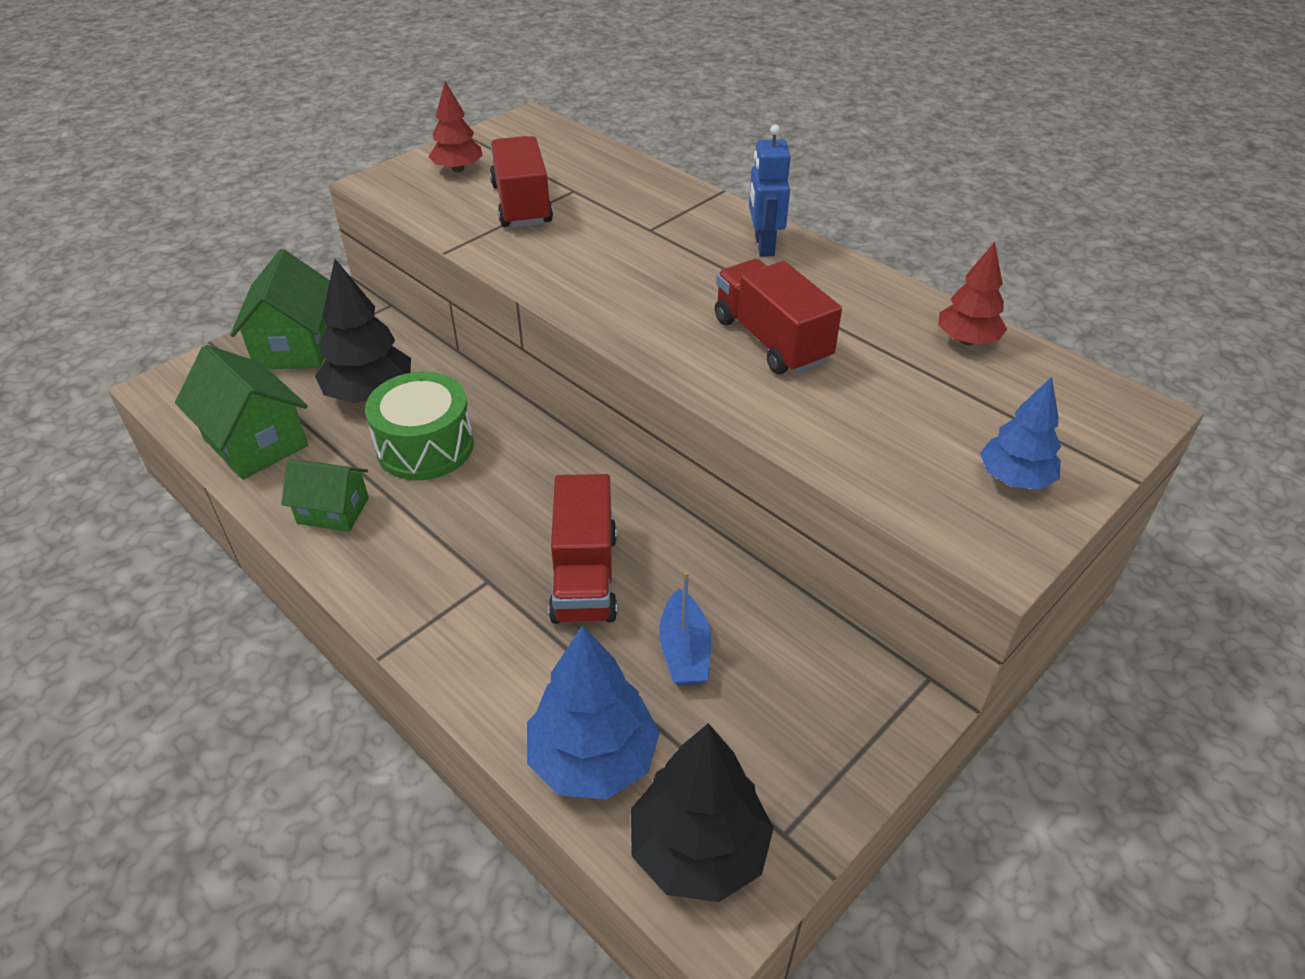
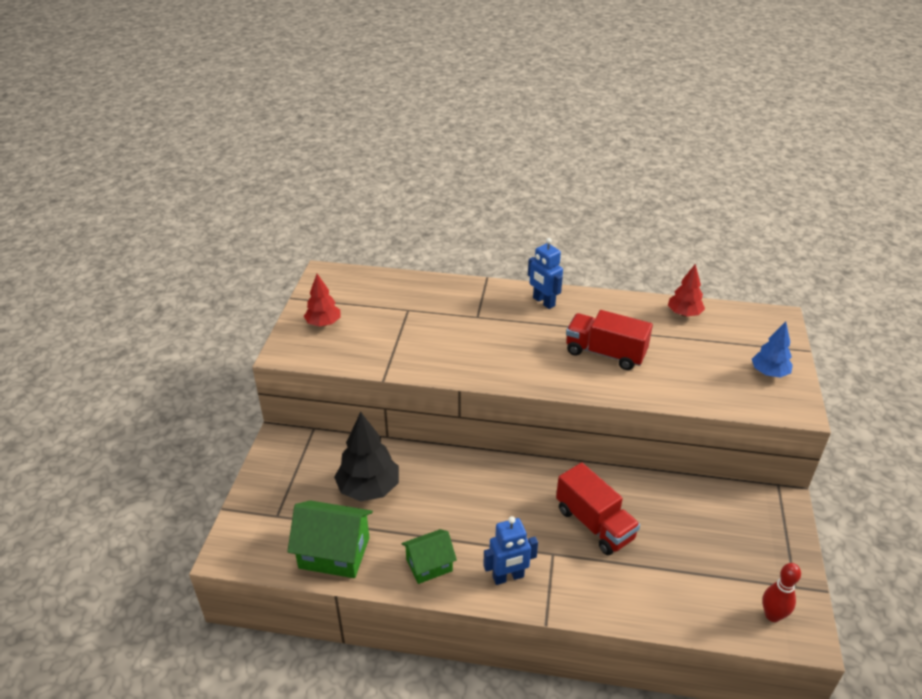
camera: 35 degrees left, 5 degrees down
(295, 346) = (284, 483): green house -> none
(402, 576) = (508, 577): none -> blue robot
(425, 446) = (436, 501): green drum -> none
(522, 204) = (390, 331): red truck -> none
(593, 759) = (692, 606): blue tree -> none
(684, 650) = (675, 532): blue boat -> none
(698, 850) = (772, 615): black tree -> red bowling pin

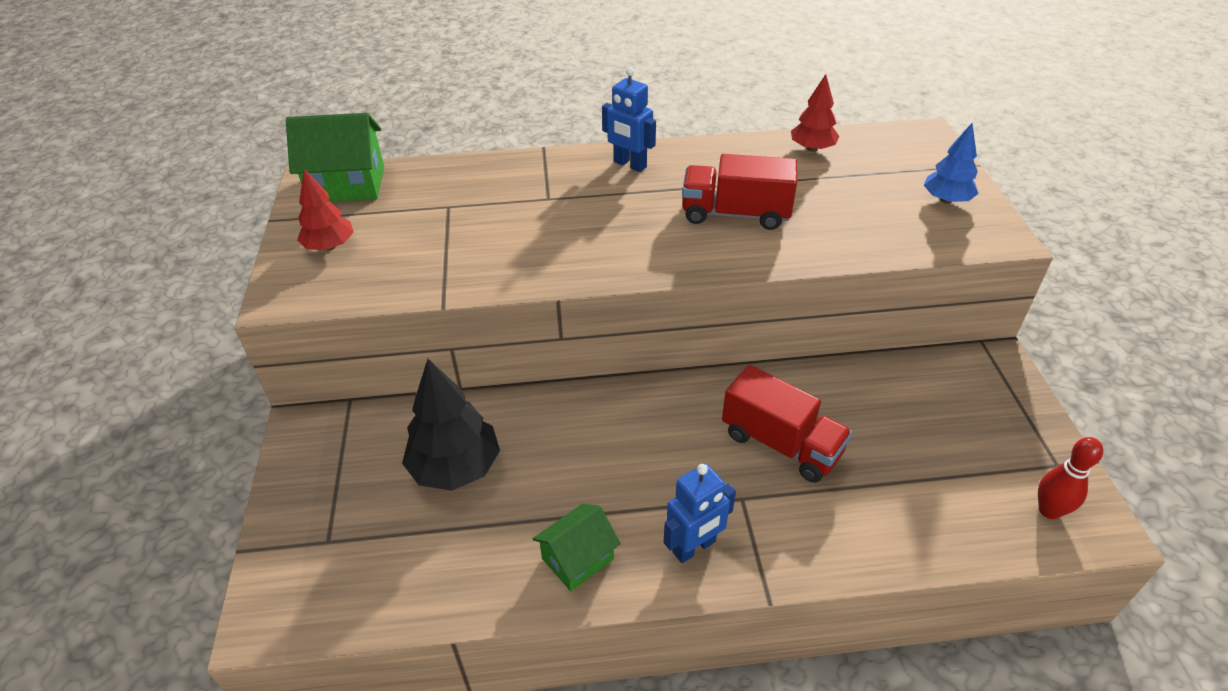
camera: 15 degrees left, 5 degrees up
(334, 552) = (432, 576): green house -> green house (347, 185)

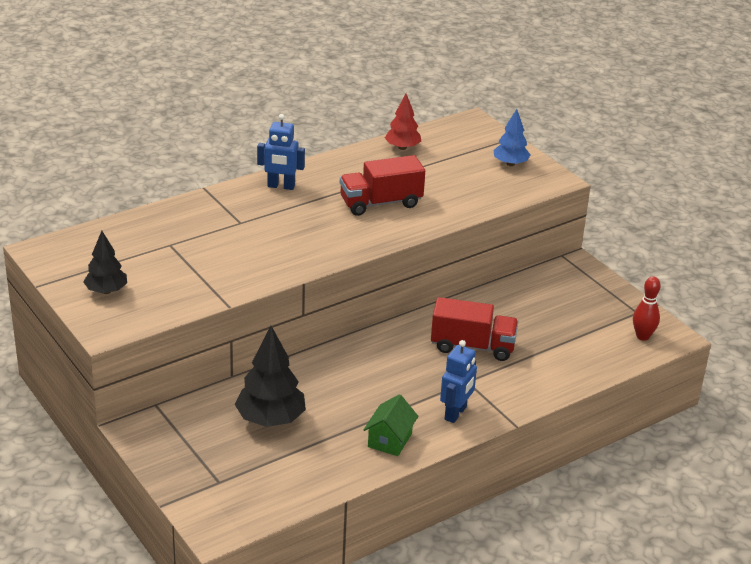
camera: 30 degrees left, 10 degrees down
(330, 246) = (106, 291): red tree -> black tree
(347, 185) = (73, 248): green house -> none

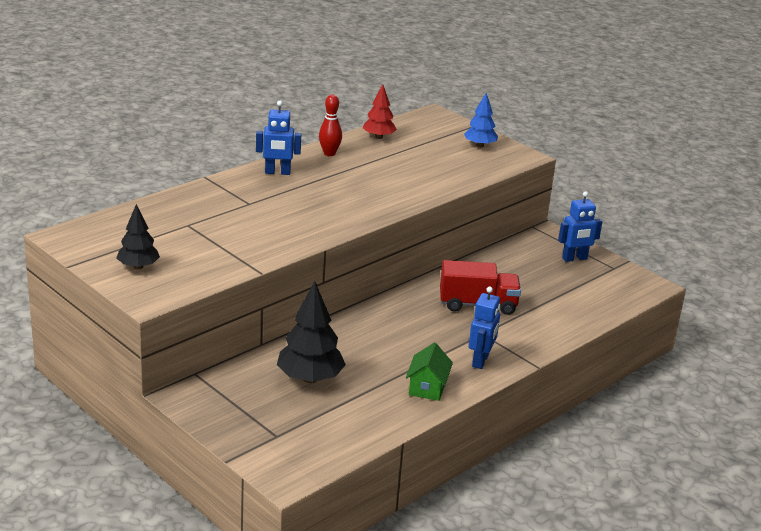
camera: 10 degrees left, 5 degrees down
(381, 203) = (374, 181): red truck -> none
(596, 298) = (574, 259): none -> blue robot
(642, 336) = (625, 287): red bowling pin -> red bowling pin (329, 153)

